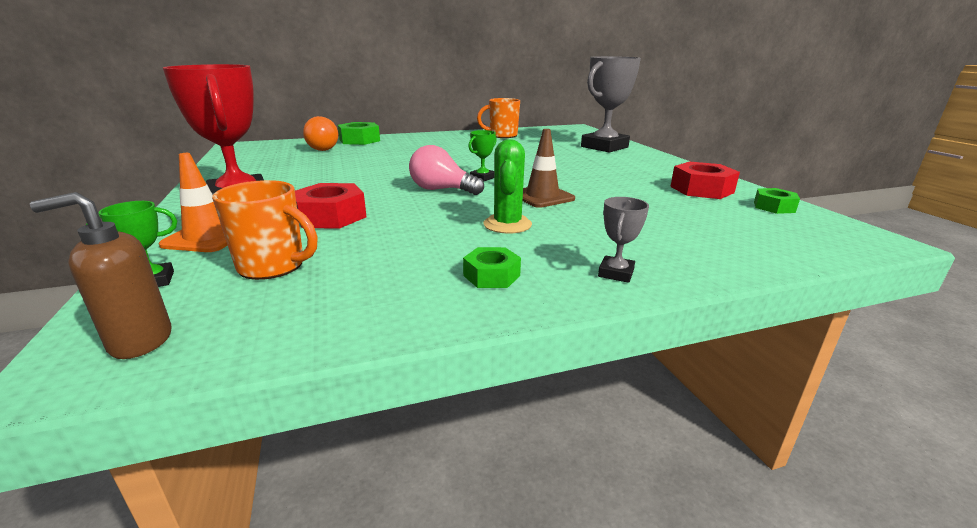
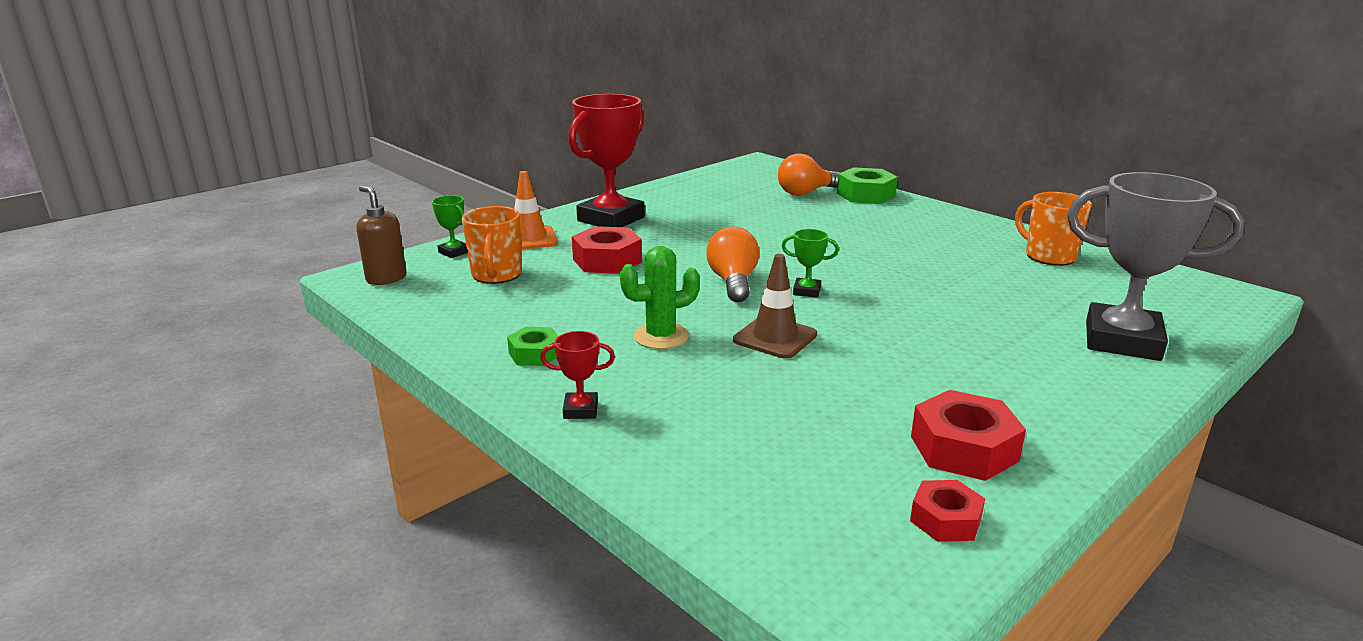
camera: 65 degrees right, 0 degrees up
(441, 190) = (733, 282): pink light bulb -> orange light bulb
(616, 273) = (580, 410): grey trophy -> red trophy
(774, 207) = (945, 520): green nut -> red nut

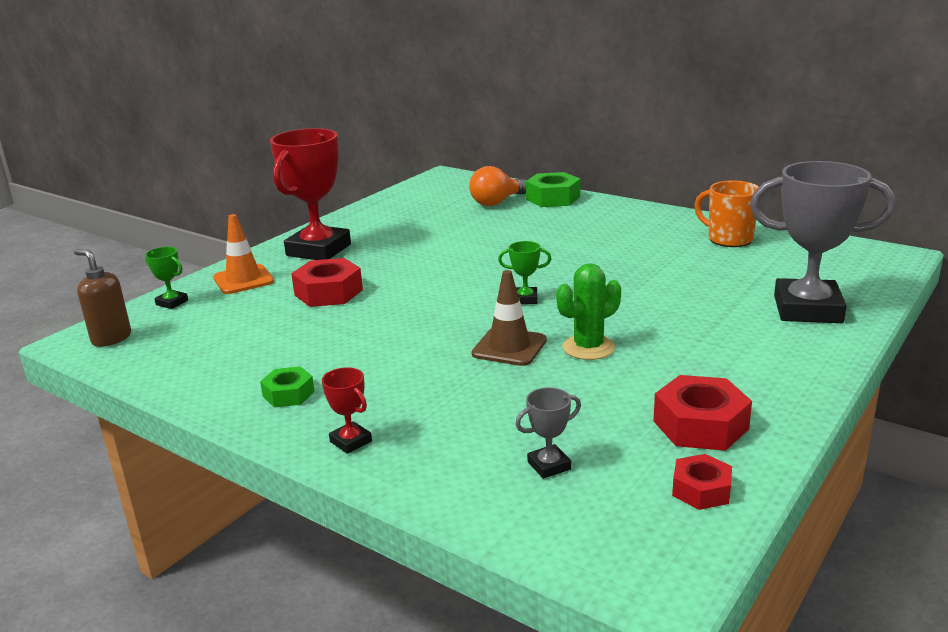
camera: 10 degrees left, 0 degrees up
(496, 275) = (223, 321): orange mug -> none
(580, 410) = (350, 441): red trophy -> red trophy turned 60 degrees clockwise
(661, 336) = (404, 360): green cactus -> green cactus (588, 347)
(733, 282) = (455, 299): orange light bulb -> none
(781, 466) = (549, 465): none -> grey trophy

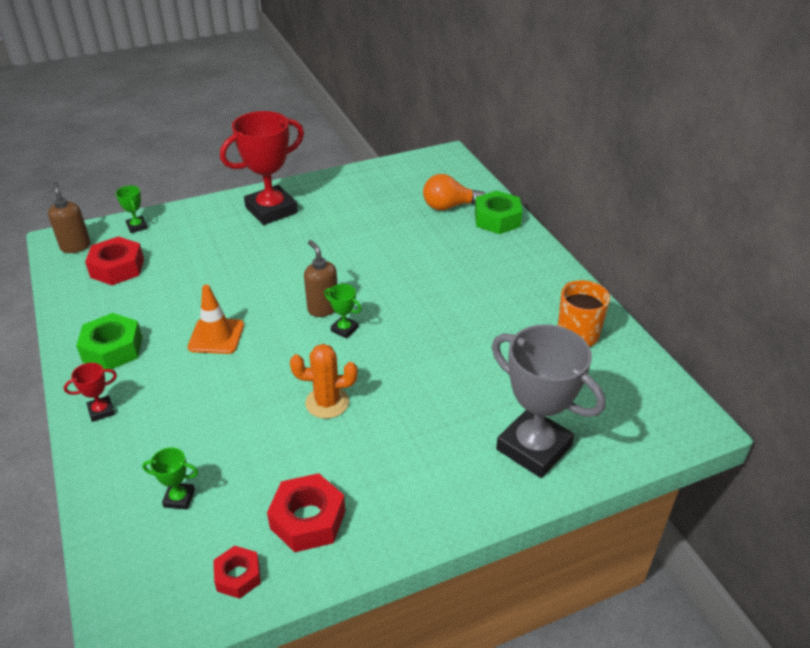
camera: 30 degrees right, 15 degrees up
(243, 280) = (197, 222): orange traffic cone -> orange traffic cone (216, 336)
(288, 394) = (112, 349): green nut -> green nut, size x1.64
(328, 292) = (231, 260): red nut -> red nut (117, 268)
(350, 441) = (101, 411): red trophy -> red trophy turned 75 degrees clockwise
(481, 293) = (323, 308): none -> brown soap dispenser
(509, 347) = (278, 374): brown traffic cone -> none
(549, 465) = (179, 498): grey trophy -> green trophy
(588, 347) = (327, 402): green cactus -> orange cactus

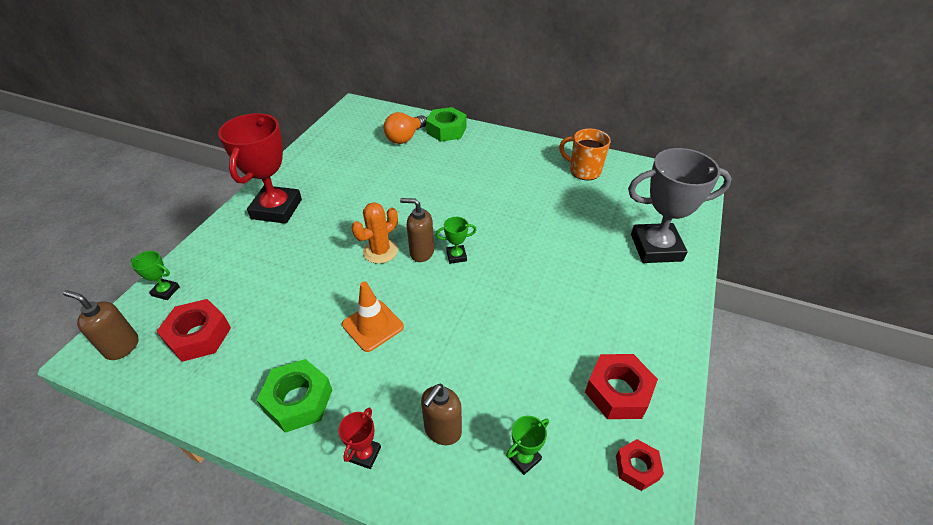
camera: 45 degrees left, 5 degrees up
(159, 437) = (442, 430): none -> brown soap dispenser
(327, 402) = (517, 310): orange cactus -> orange cactus (380, 251)

